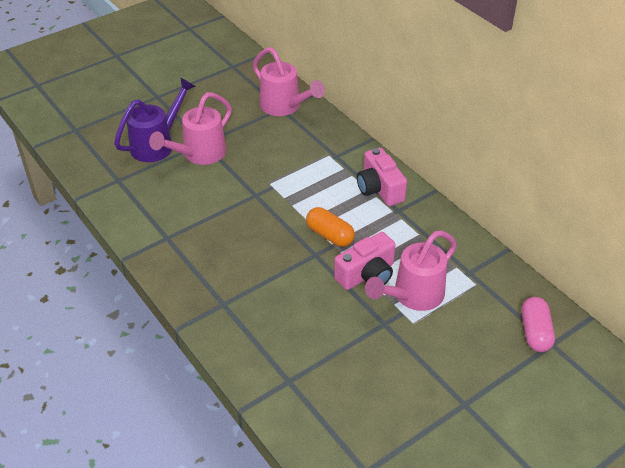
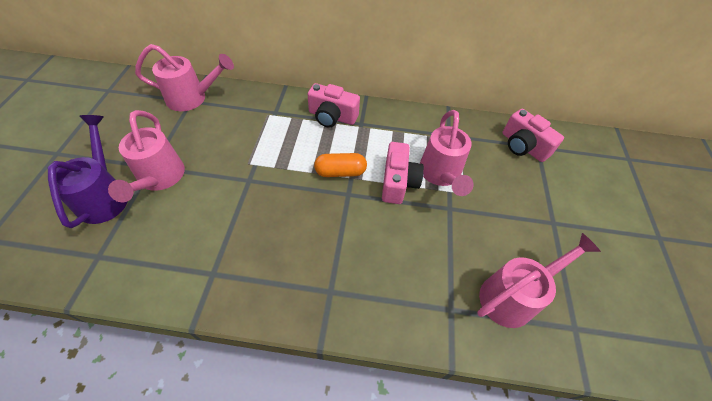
camera: 50 degrees left, 10 degrees up
(347, 413) = (513, 296): none -> pink watering can
(535, 332) = (523, 146): pink capsule -> pink camera

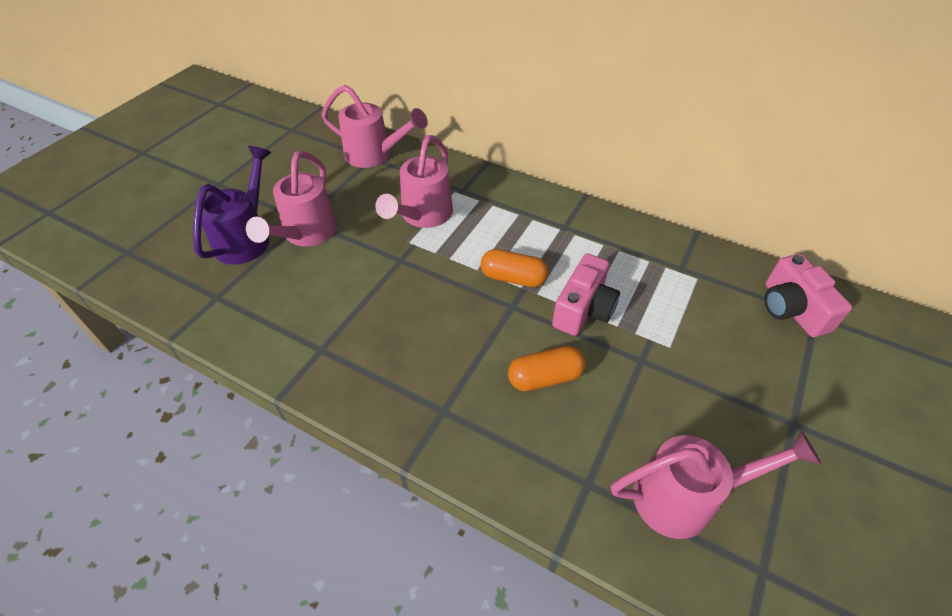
camera: 25 degrees right, 5 degrees down
(332, 117) = (530, 210): pink camera -> none
(392, 241) = (545, 377): none -> orange capsule
(440, 175) = (647, 315): pink watering can -> pink watering can (423, 216)

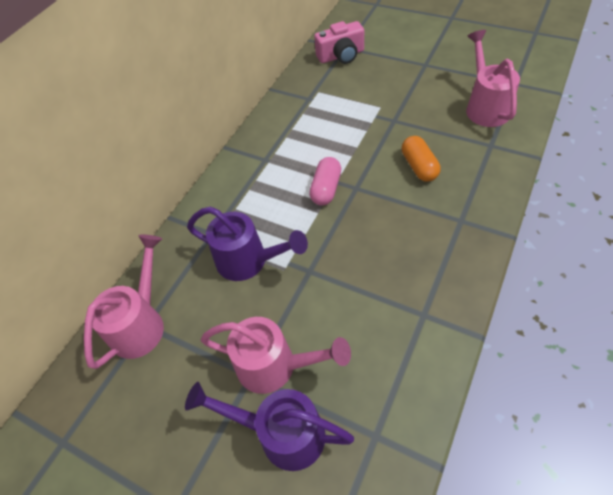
camera: 85 degrees left, 5 degrees up
(423, 216) = (248, 261): pink watering can -> purple watering can
(513, 278) = (326, 189): orange capsule -> pink capsule
(583, 309) = (354, 148): pink camera -> none

